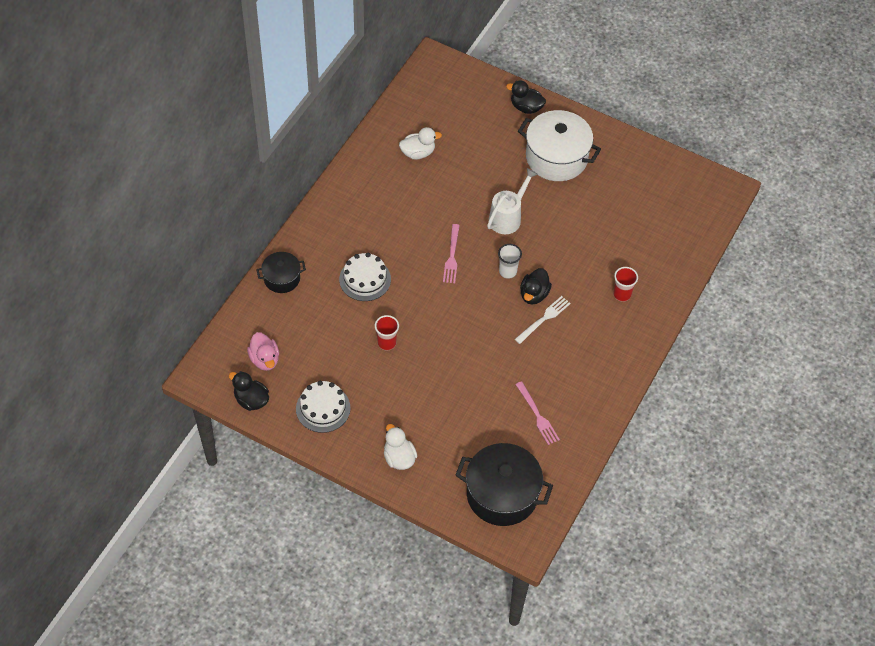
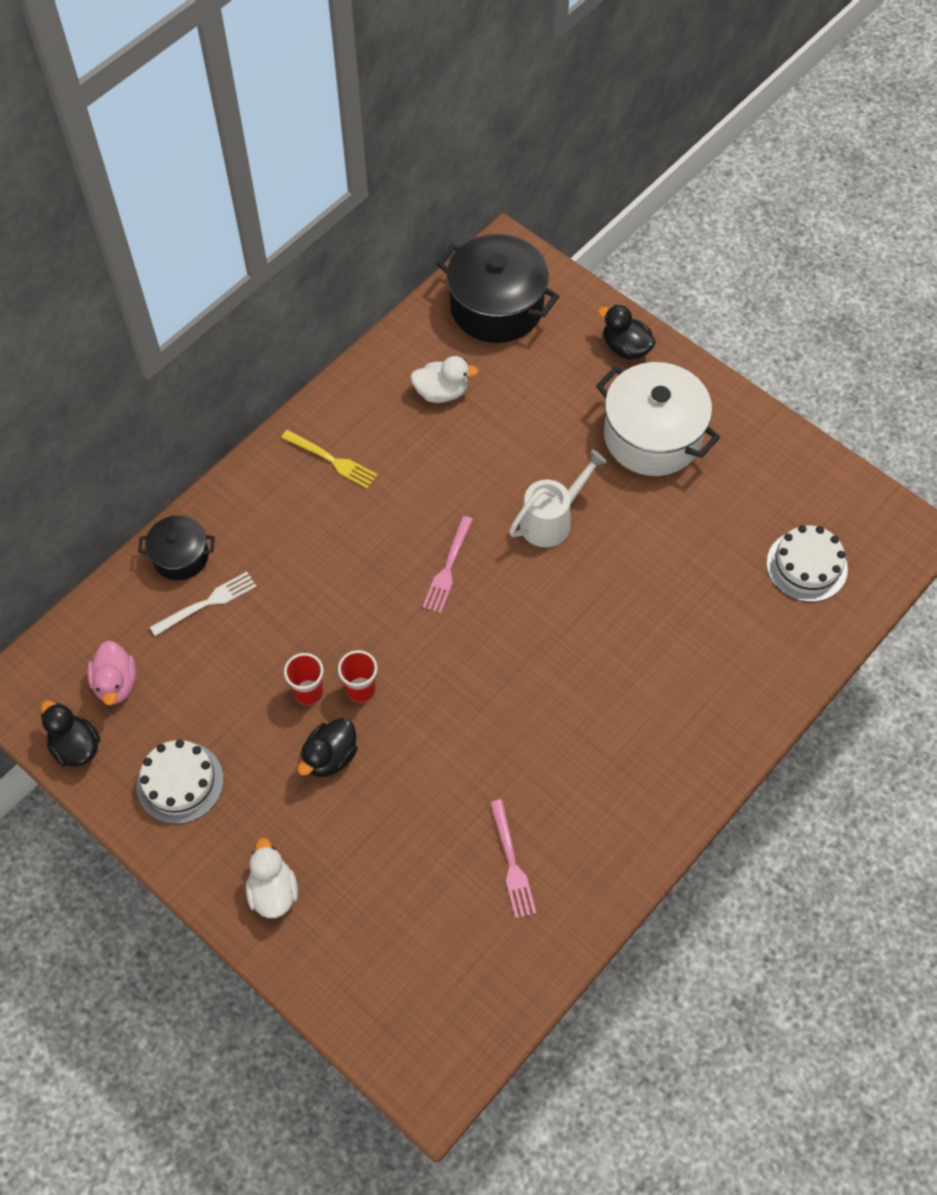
camera: 15 degrees right, 5 degrees up
(361, 205) = (333, 460): none -> yellow fork
(365, 279) = (305, 581): white cake -> white cake (806, 566)
(502, 494) = (419, 990): black pot -> black pot (496, 307)
(507, 271) = (528, 609): white cup -> none
(534, 294) = (559, 655): black duck -> black duck (330, 757)
(544, 318) = (565, 698): white fork -> white fork (208, 602)
(622, 294) = (699, 681): red cup -> red cup (361, 690)

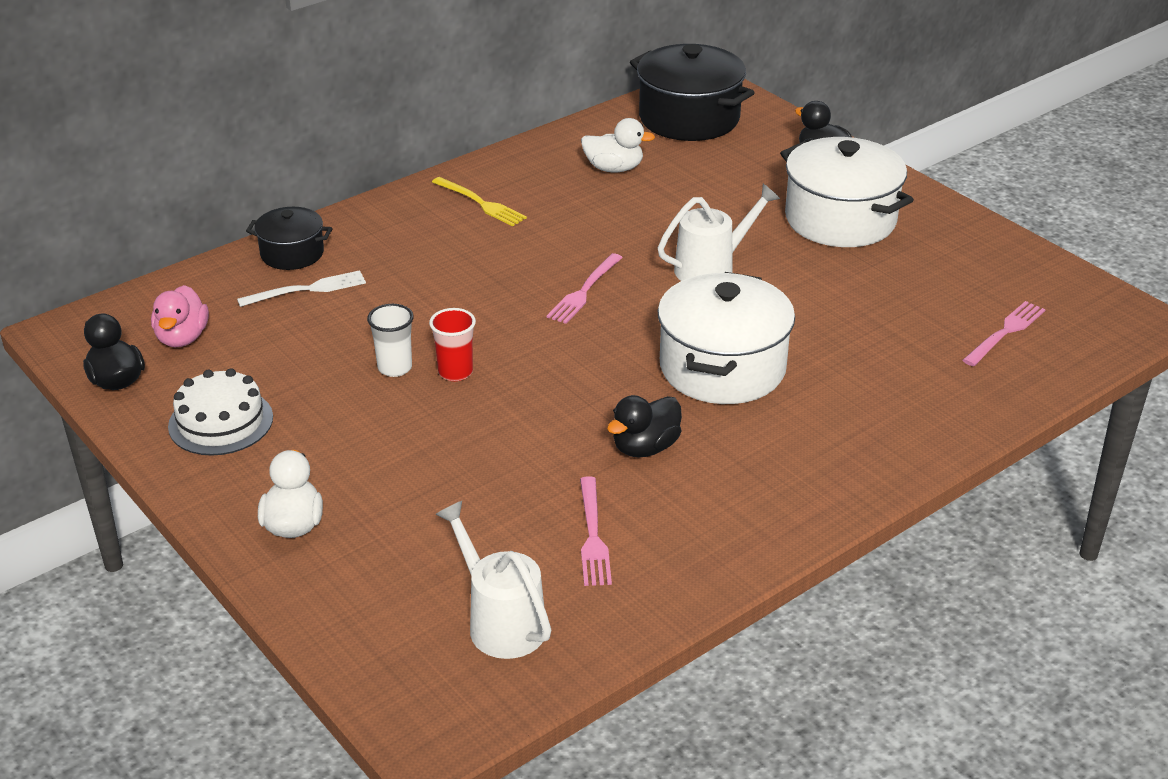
camera: 10 degrees right, 25 degrees down
(308, 692) = (395, 368): red cup -> white cup
(330, 757) = (401, 421): black duck -> black duck (645, 447)
(459, 967) = (500, 621): none -> white watering can
(581, 648) = (722, 368): none -> white pot
(806, 566) = (1006, 332): white cake -> pink fork

